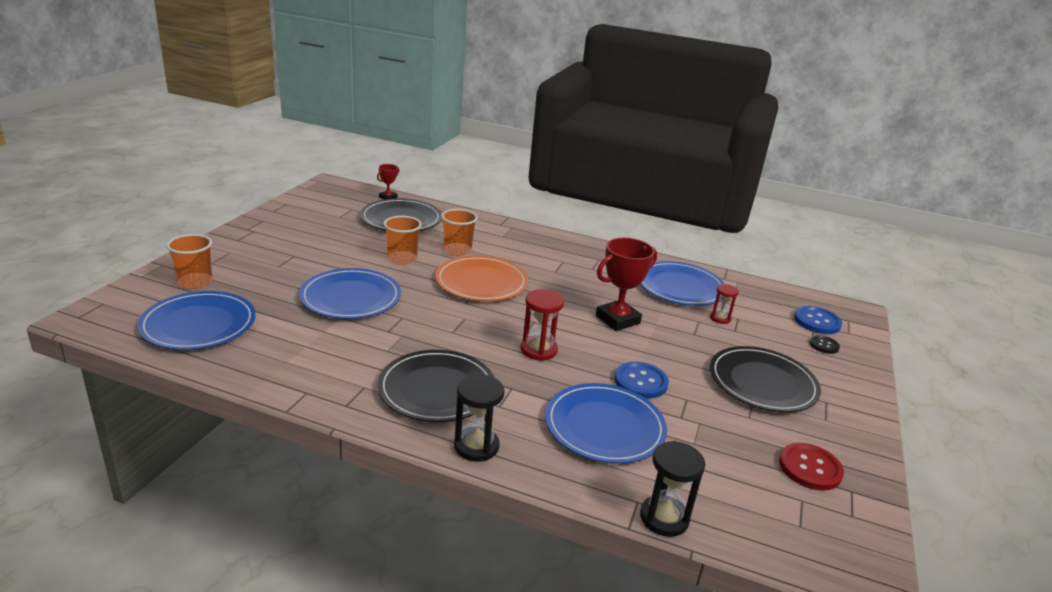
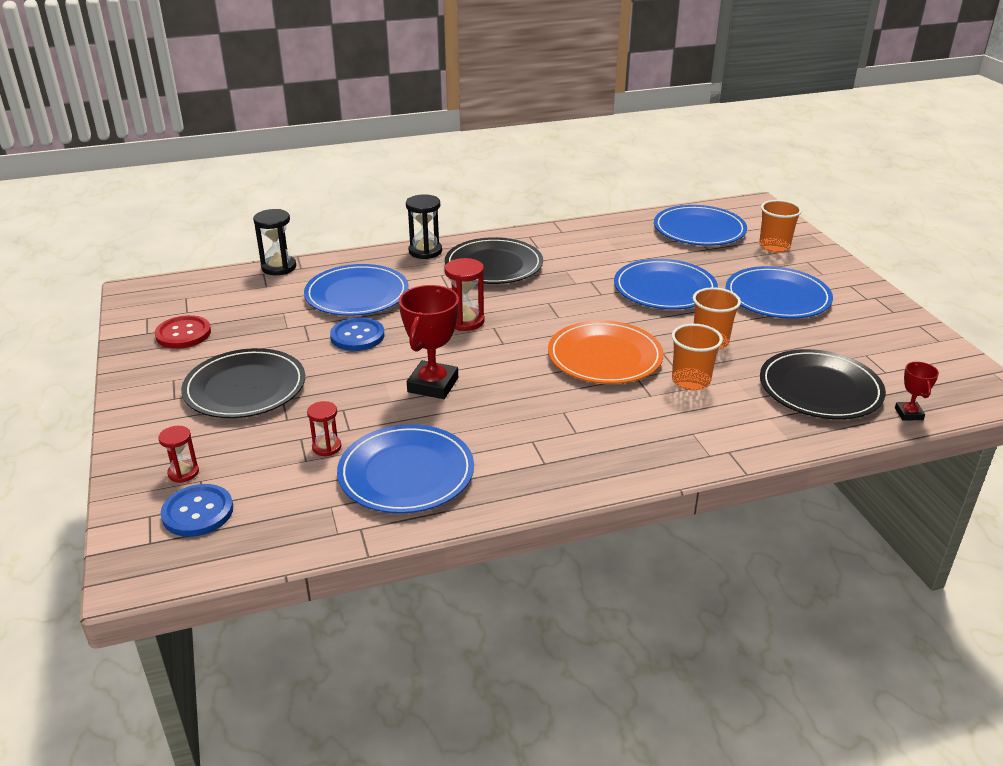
camera: 145 degrees right, 5 degrees up
(298, 257) = (777, 297): none -> blue plate
(824, 345) = (183, 473): black button -> red hourglass

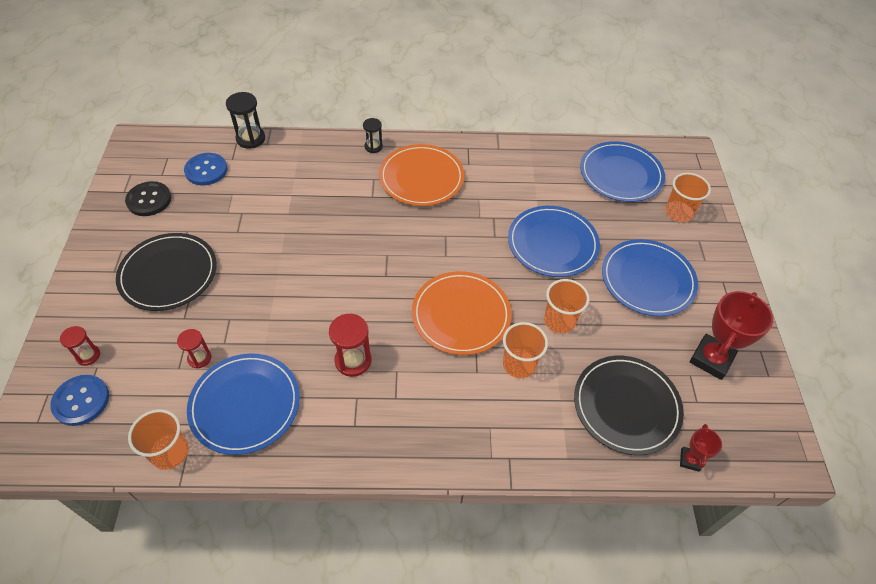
camera: 15 degrees right, 20 degrees up
(183, 334) = (149, 200): red button -> black button
(339, 531) = (170, 452): none -> orange cup
(357, 294) = (297, 186): blue plate -> none
(357, 336) = (276, 237): blue button -> blue button (206, 170)
(425, 251) = (373, 147): black hourglass -> black hourglass, size x0.63
(433, 385) = (309, 310): red trophy -> red trophy (711, 359)
(465, 321) = (367, 241): red hourglass -> red hourglass (353, 361)
(493, 265) = (421, 178): black plate -> orange plate

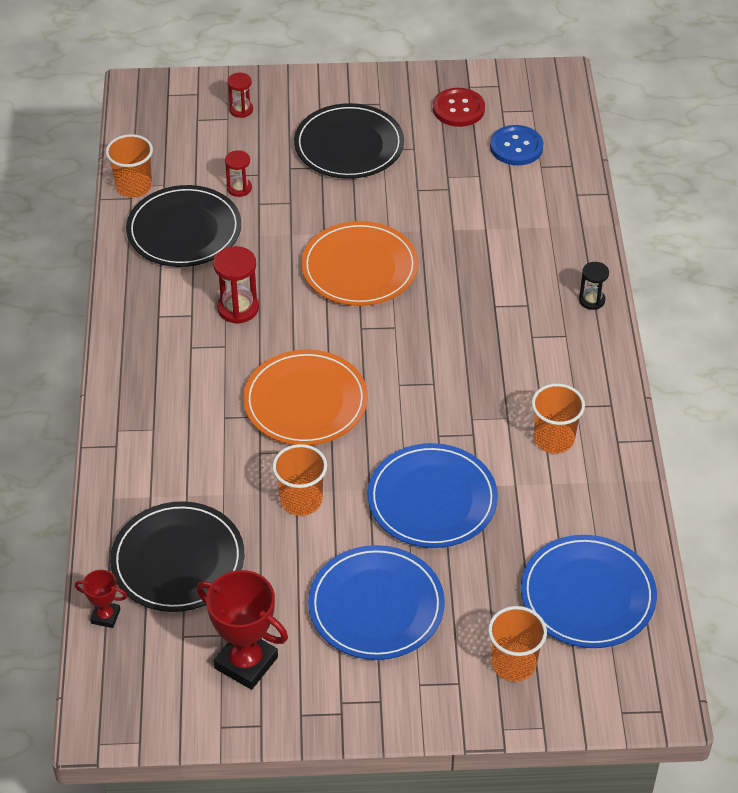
camera: 90 degrees right, 5 degrees down
(81, 401) = (190, 117): blue button -> none
(149, 200) = (458, 109): black button -> red button
(245, 405) = (184, 230): blue plate -> black plate
(250, 139) = (582, 177): black hourglass -> none
(421, 178) = (538, 354): orange plate -> orange plate (359, 268)
(519, 364) = (235, 457): orange cup -> orange cup (554, 439)

